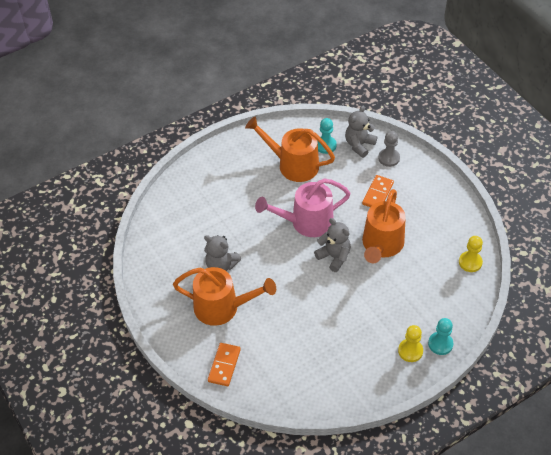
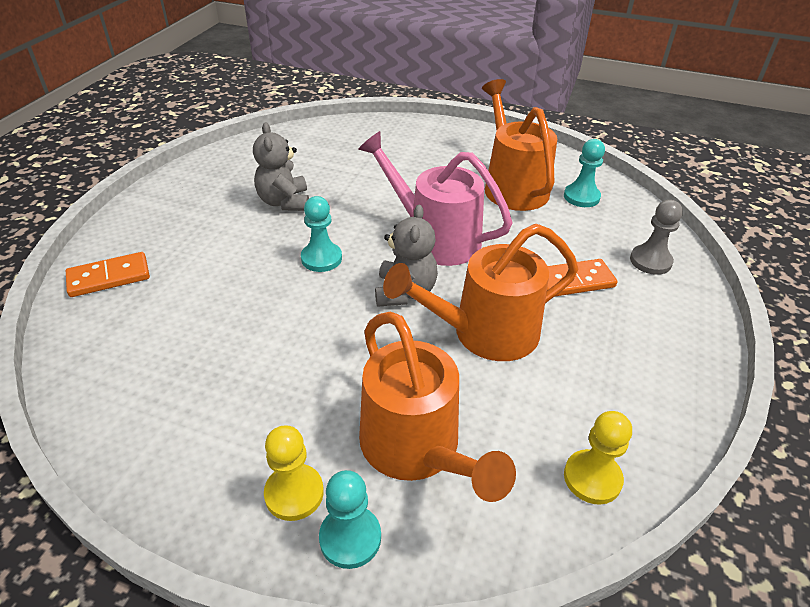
camera: 50 degrees right, 10 degrees down
(222, 307) = (214, 232): orange watering can -> orange watering can (417, 449)
(283, 274) = (321, 258): none -> turquoise pawn
(359, 145) = (627, 224): grey teddy bear -> none

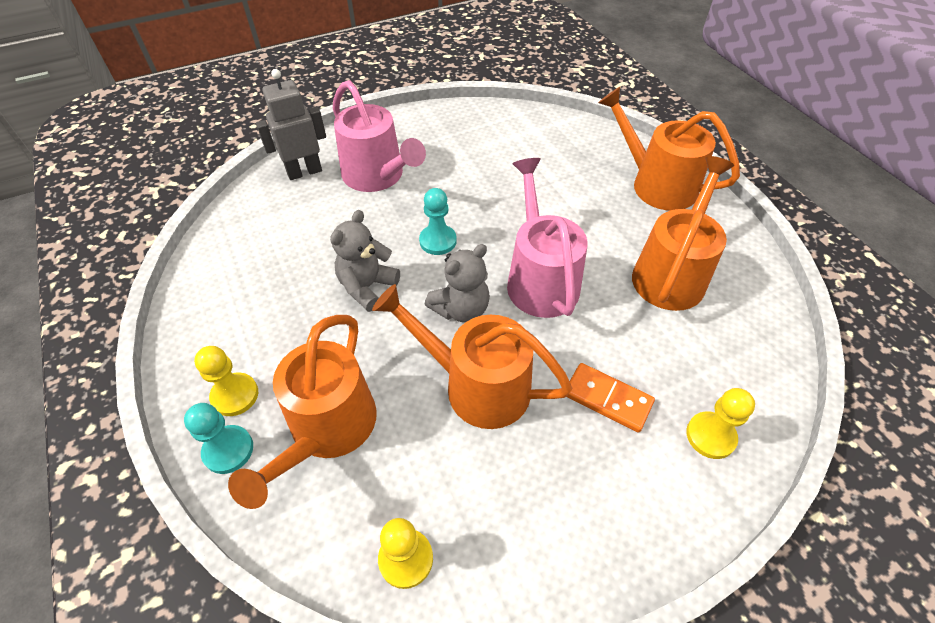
camera: 45 degrees right, 10 degrees up
(109, 277) = (304, 172): orange domino -> grey robot
(197, 242) = (378, 176): none -> pink watering can
(284, 202) = (467, 177): grey teddy bear -> grey teddy bear (367, 287)
(433, 139) = (656, 184): none -> orange watering can
(581, 197) = (728, 326): turquoise pawn -> none
(650, 261) = (710, 436): grey pawn -> yellow pawn

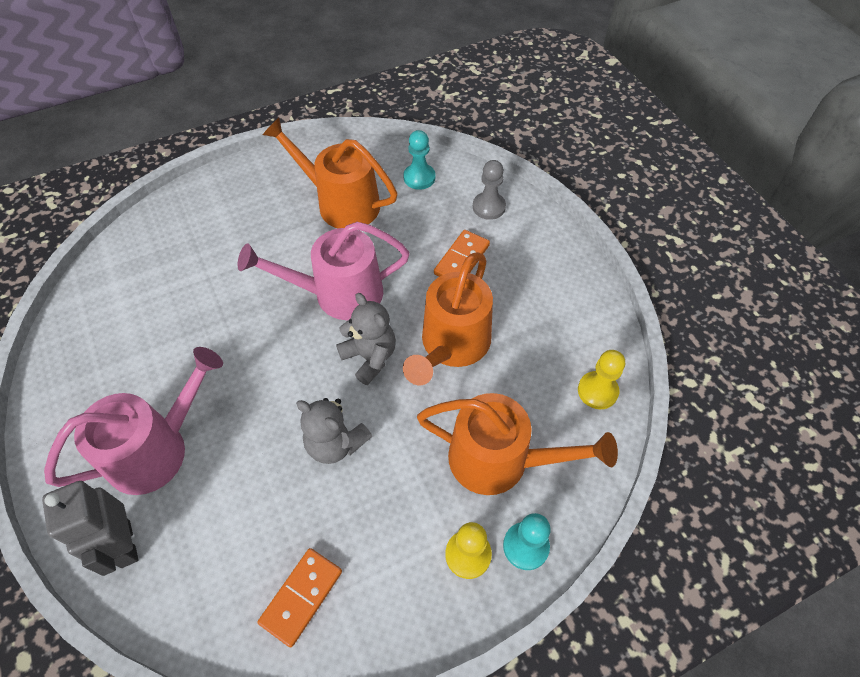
camera: 90 degrees left, 5 degrees up
(235, 273) = (301, 597): none -> orange domino
(438, 241) = (278, 379): turquoise pawn -> turquoise pawn (419, 178)
(656, 184) = (229, 196): orange watering can -> none
(710, 436) = (489, 207): yellow pawn -> grey pawn

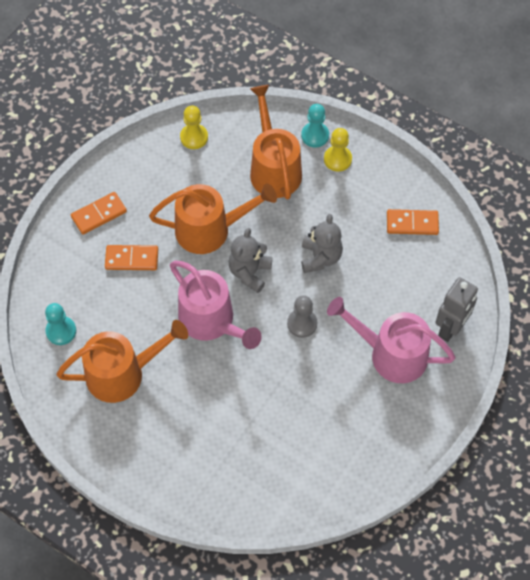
camera: 120 degrees left, 5 degrees up
(341, 203) = (123, 373): orange watering can -> orange watering can turned 105 degrees counterclockwise
(489, 207) = (67, 265): grey pawn -> grey pawn (302, 324)
(535, 254) = (99, 214): none -> orange domino

